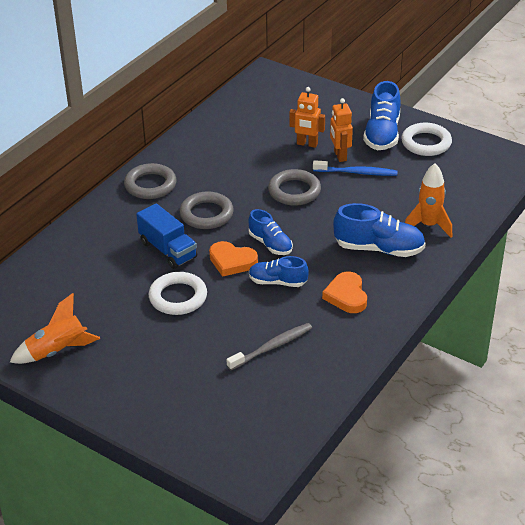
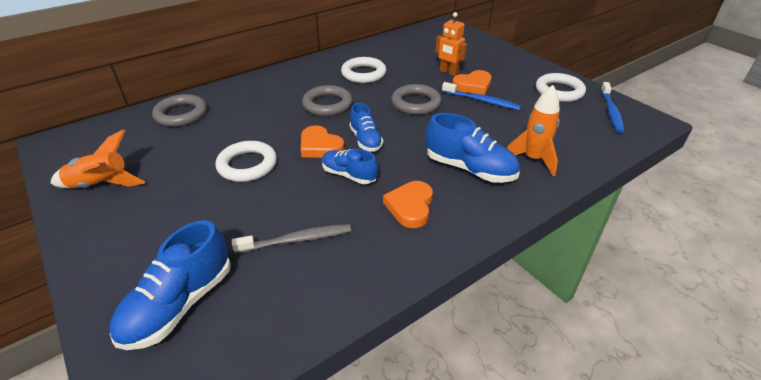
camera: 20 degrees right, 0 degrees up
(150, 185) = (300, 75): grey ring -> grey ring (181, 114)
(168, 250) = (273, 124): blue truck -> none
(218, 167) = (363, 73): none -> white ring
(340, 156) = (473, 85): orange robot -> orange heart
(382, 134) = (520, 77): blue shoe -> blue shoe (179, 304)
(480, 156) = (611, 111): none -> blue toothbrush

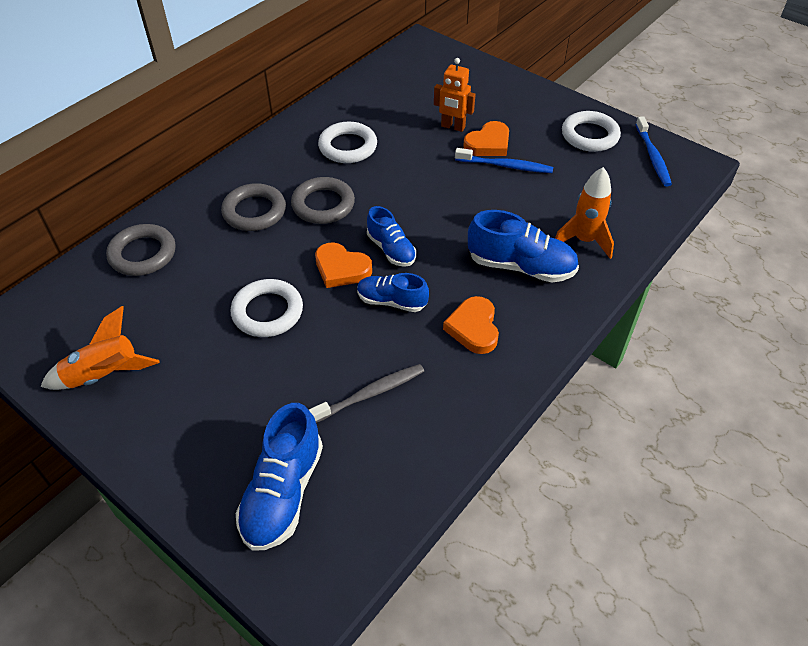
camera: 15 degrees left, 10 degrees up
(416, 103) = (430, 183): grey ring -> grey ring (254, 211)

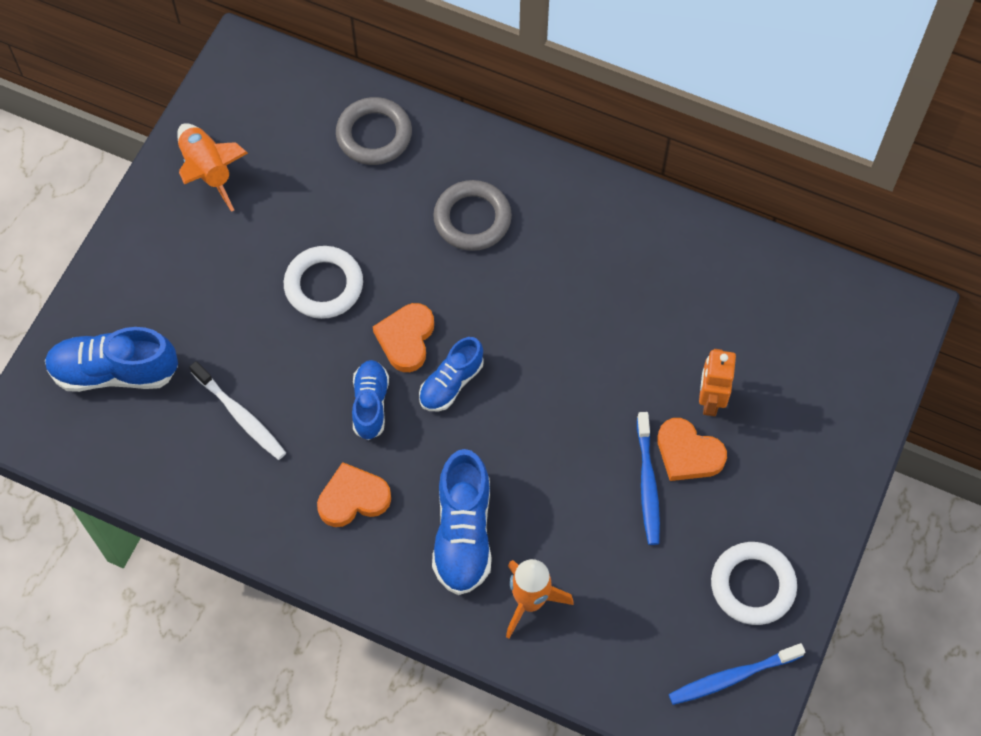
camera: 75 degrees right, 15 degrees up
(323, 204) = (506, 288): grey ring -> none
(348, 147) = (624, 283): white ring -> none
(370, 394) = (240, 416): grey toothbrush -> white toothbrush

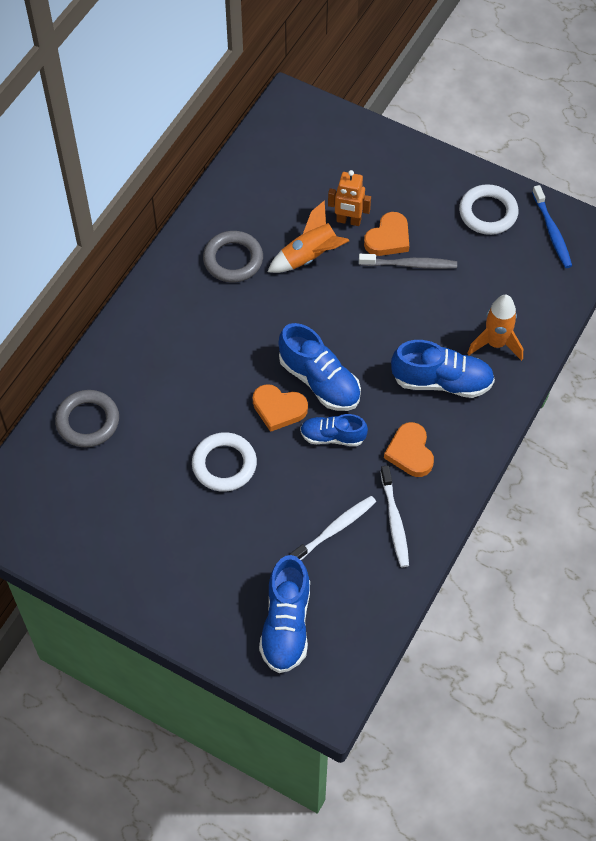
camera: 85 degrees left, 5 degrees down
(208, 171) = (102, 548): orange rocket -> orange rocket (310, 257)
(254, 484) = (394, 521): none -> white toothbrush
(451, 383) = (319, 381): blue shoe -> blue shoe, size x1.57
(472, 219) = (178, 357): grey ring -> grey ring (233, 260)
(647, 484) = (410, 265): blue toothbrush -> grey toothbrush

